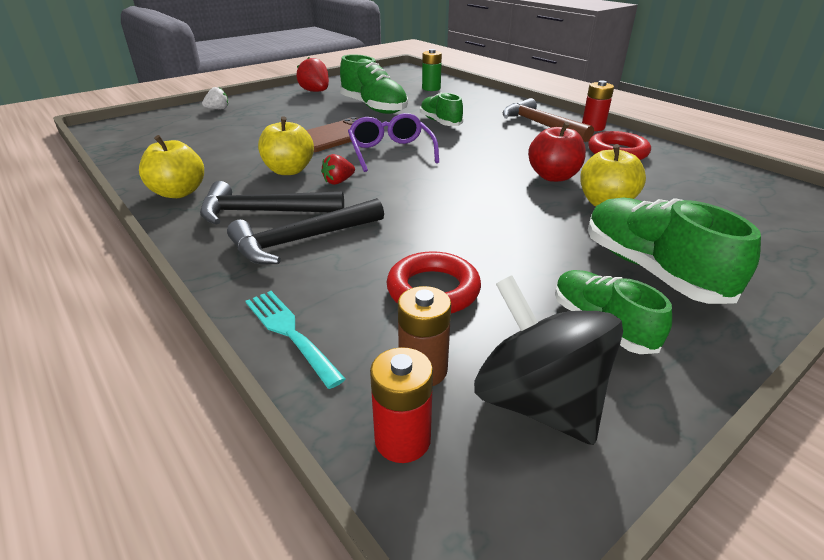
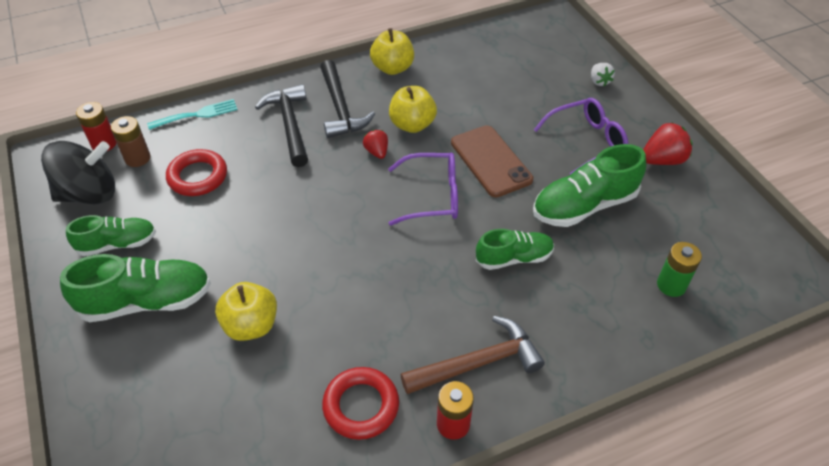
camera: 105 degrees right, 15 degrees up
(263, 212) = (340, 108): black hammer -> black hammer turned 150 degrees clockwise
(299, 110) = (587, 141): none -> purple glasses
(553, 176) = (323, 308): red apple -> none

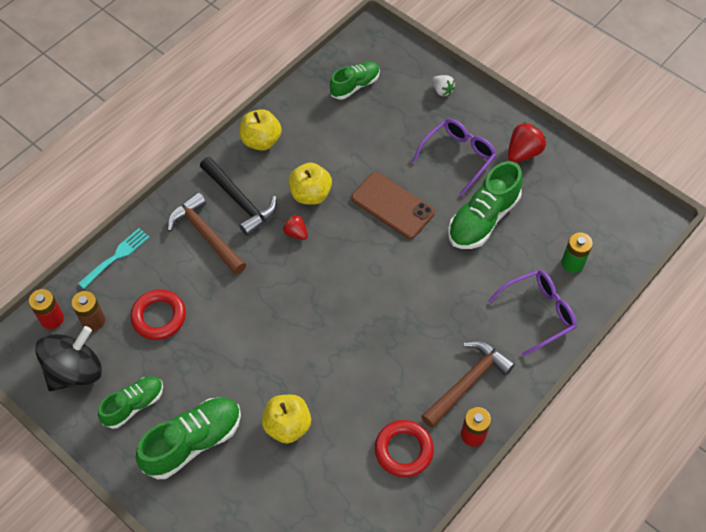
camera: 25 degrees left, 10 degrees up
(289, 124) = (206, 235): black hammer -> brown hammer
(433, 196) = (364, 257): purple glasses -> purple glasses (538, 313)
(514, 258) = (452, 287): green shoe -> green shoe (355, 86)

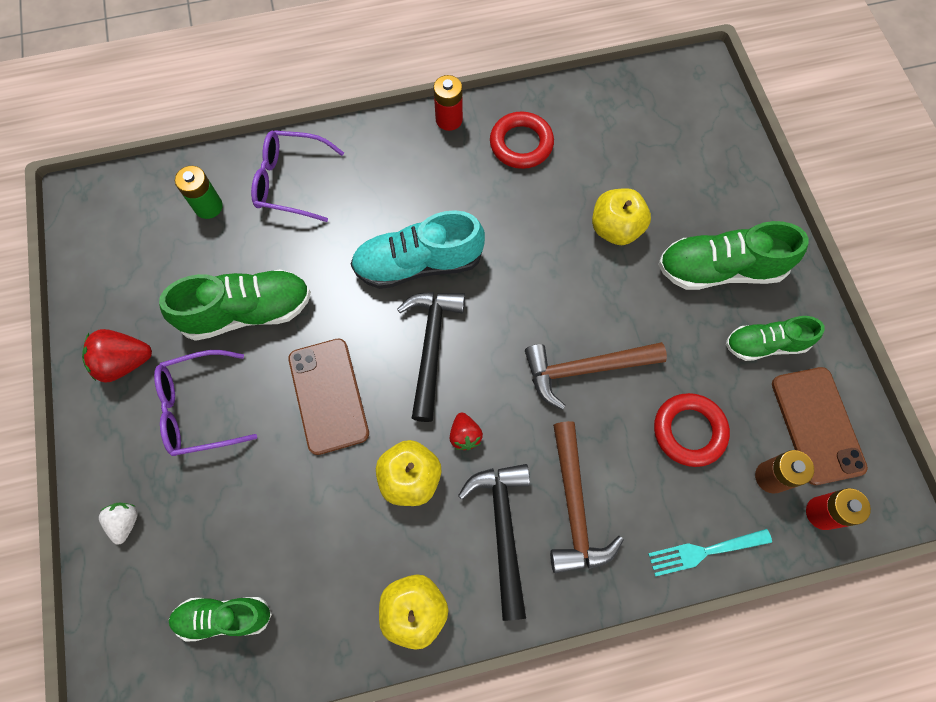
camera: 145 degrees left, 10 degrees up
(75, 371) = (817, 425): black spinning top -> brown phone
(354, 268) = (431, 346): none -> black hammer
(405, 313) = (418, 264): none -> turquoise shoe
(468, 382) = (414, 163): brown hammer -> brown hammer (584, 369)

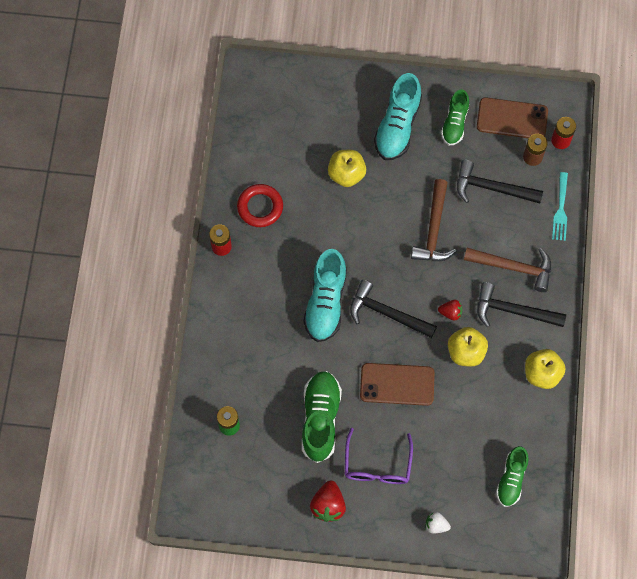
camera: 70 degrees left, 0 degrees up
(290, 181) = (230, 366): purple glasses -> none
(689, 431) = (491, 188): red ring -> black hammer
(719, 269) = (397, 126): green shoe -> turquoise shoe

